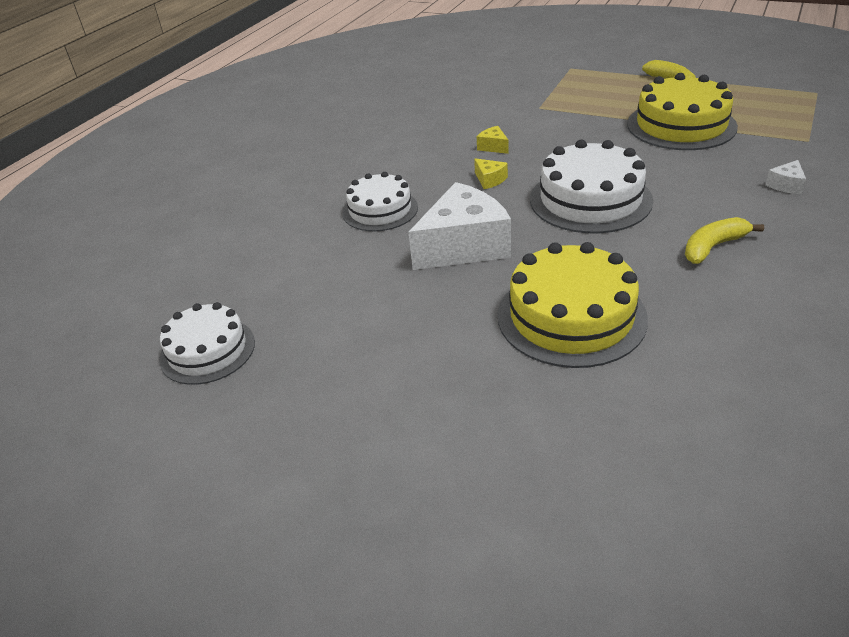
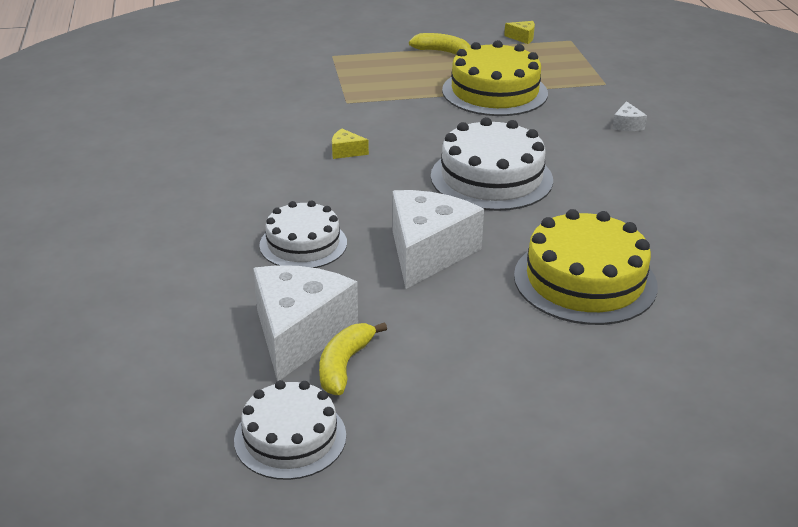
camera: 40 degrees left, 5 degrees down
(300, 276) = (299, 334): none -> white cheese
(489, 180) = (380, 184): yellow cheese -> yellow cheese (522, 38)
(713, 247) = (627, 190): yellow banana -> yellow banana (344, 365)

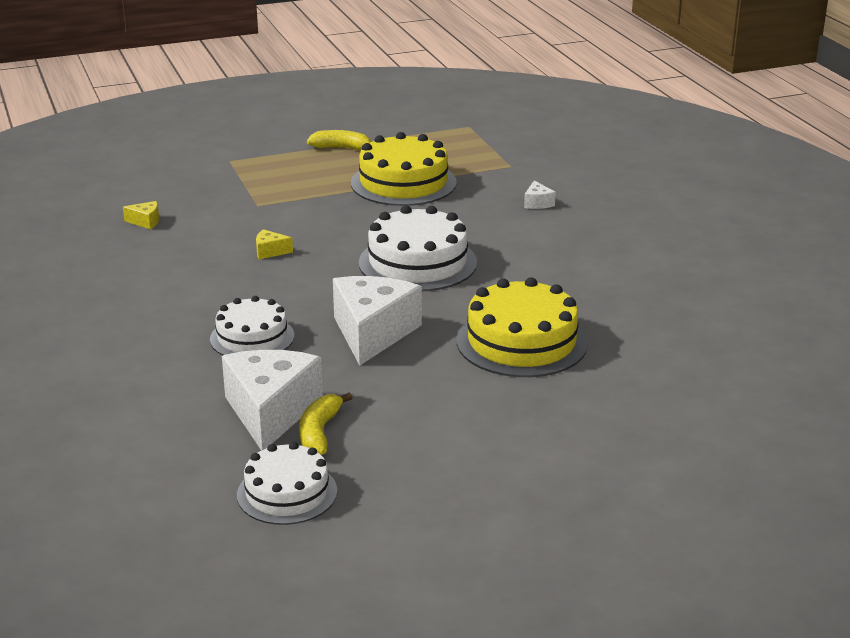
camera: 10 degrees left, 5 degrees down
(522, 38) = (420, 128): yellow cheese -> yellow cheese (146, 222)

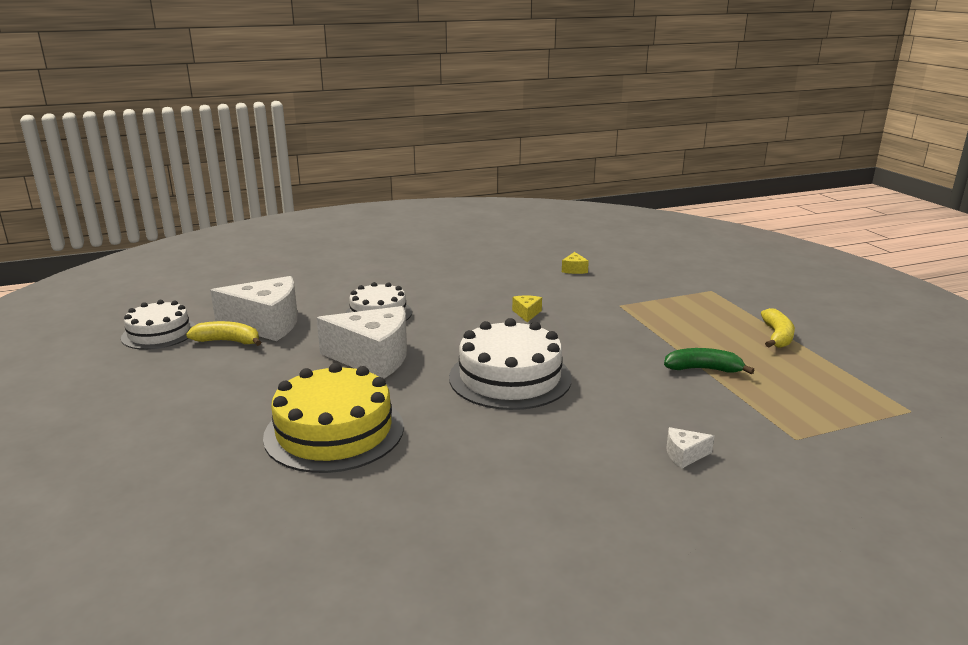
camera: 90 degrees right, 5 degrees down
(403, 183) = (703, 369): yellow cake -> green banana

